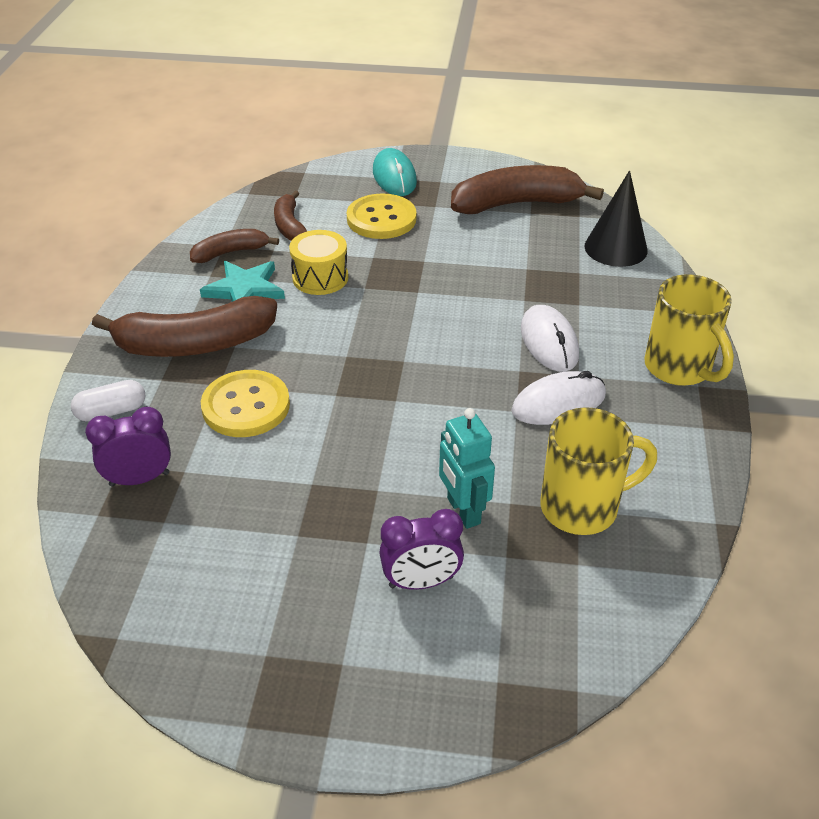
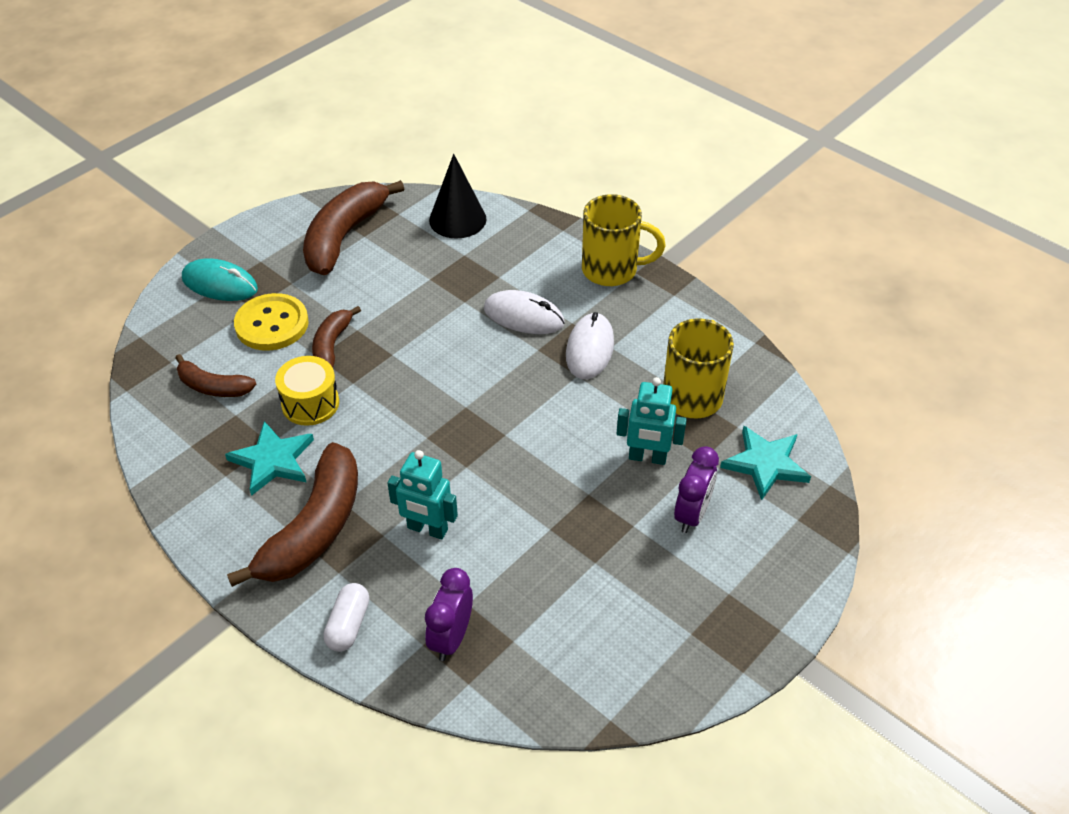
camera: 55 degrees left, 5 degrees up
(230, 252) = (207, 445): brown banana -> brown banana (332, 345)
(246, 406) = (427, 529): yellow button -> turquoise robot
(548, 614) = (765, 464): none -> turquoise star

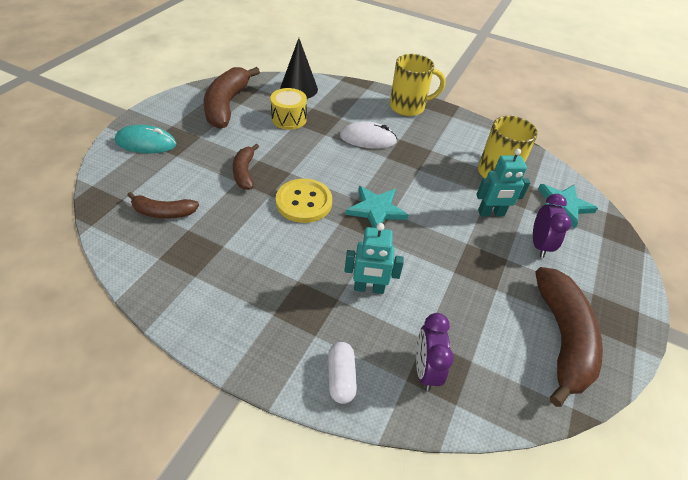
camera: 20 degrees left, 0 degrees up
(272, 324) = (195, 164): yellow button -> yellow button (304, 202)
(273, 460) = (230, 258): turquoise star -> turquoise star (376, 210)
(310, 403) = (244, 213): yellow drum -> yellow drum (289, 119)
(314, 528) = (282, 304): brown banana -> brown banana (562, 338)
(590, 349) = (419, 153): white mouse -> none

